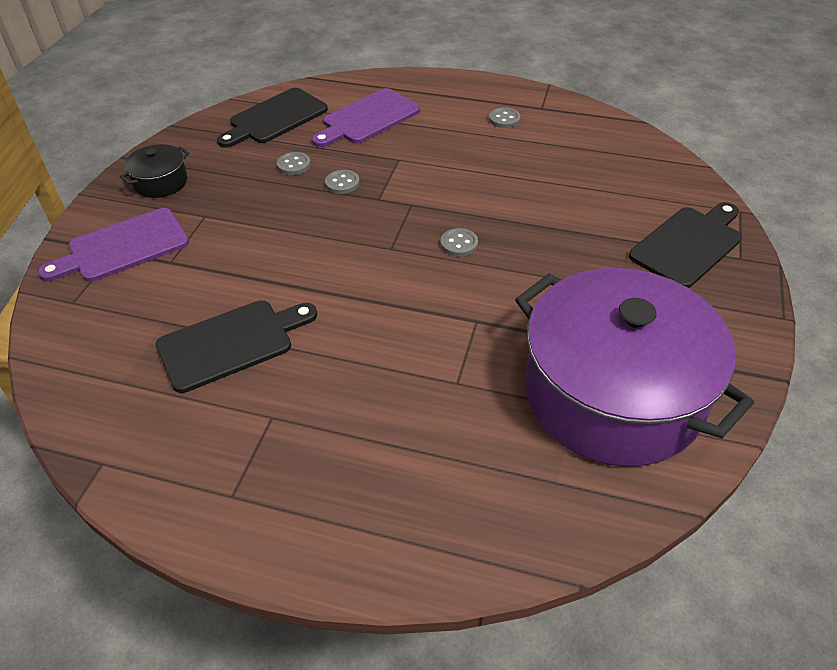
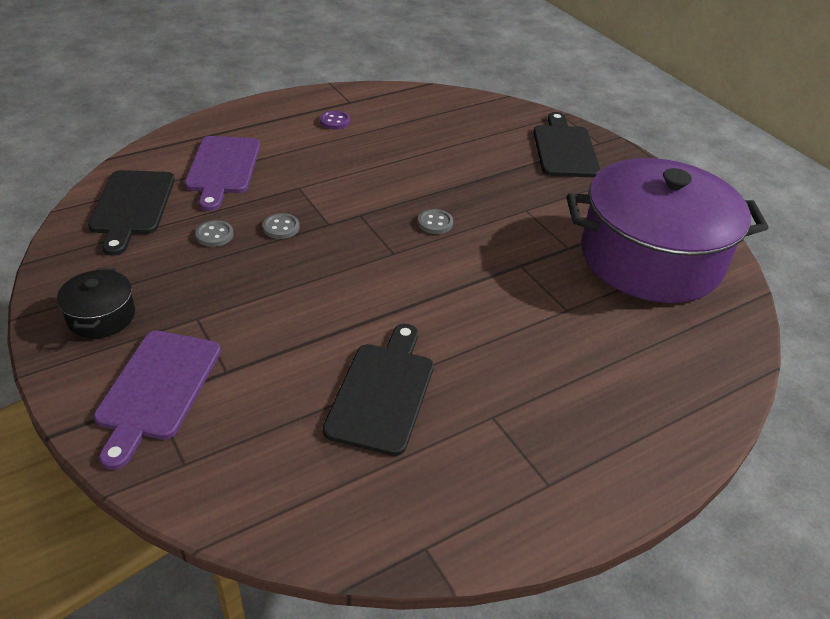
camera: 50 degrees left, 5 degrees down
(504, 119) = (335, 121): grey button -> purple button

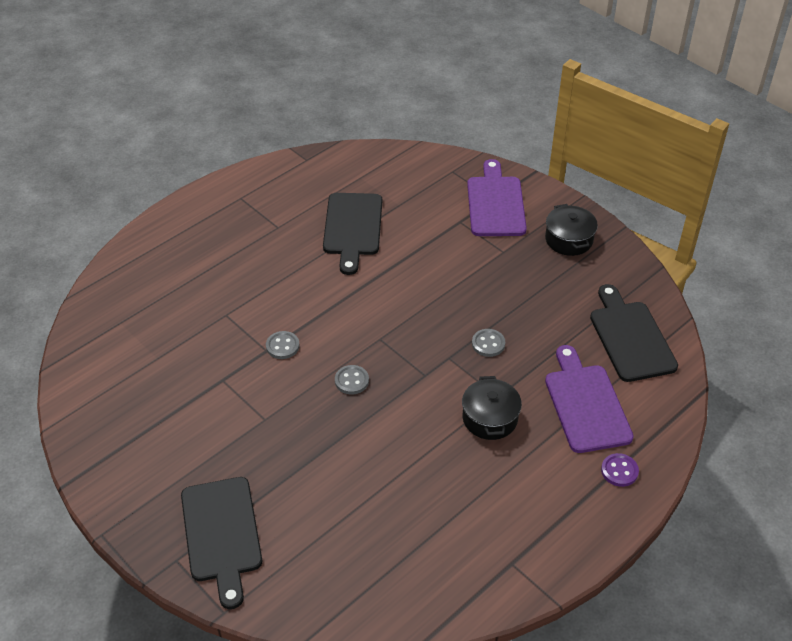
camera: 170 degrees right, 5 degrees up
(214, 235) = (539, 323): grey button -> grey button (282, 346)
(316, 174) = (490, 418): none -> black pot
(335, 121) = (511, 515): purple button -> purple button (619, 471)
(650, 258) = (144, 384): purple pot -> none

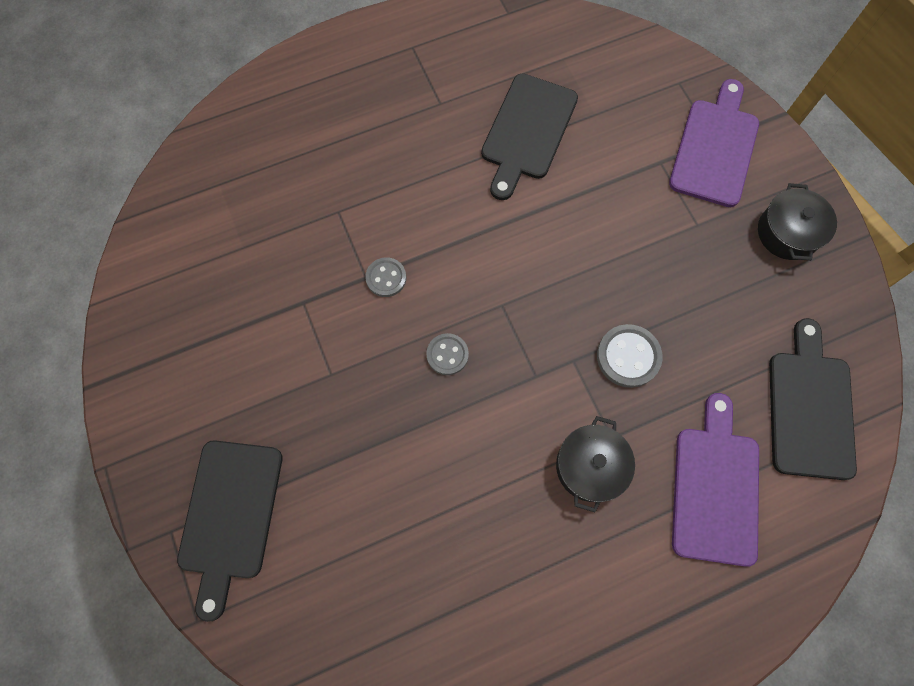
camera: 20 degrees right, 25 degrees up
(488, 344) = (628, 356): grey button -> grey button, size x1.51
(619, 471) = (719, 601): purple button -> none

